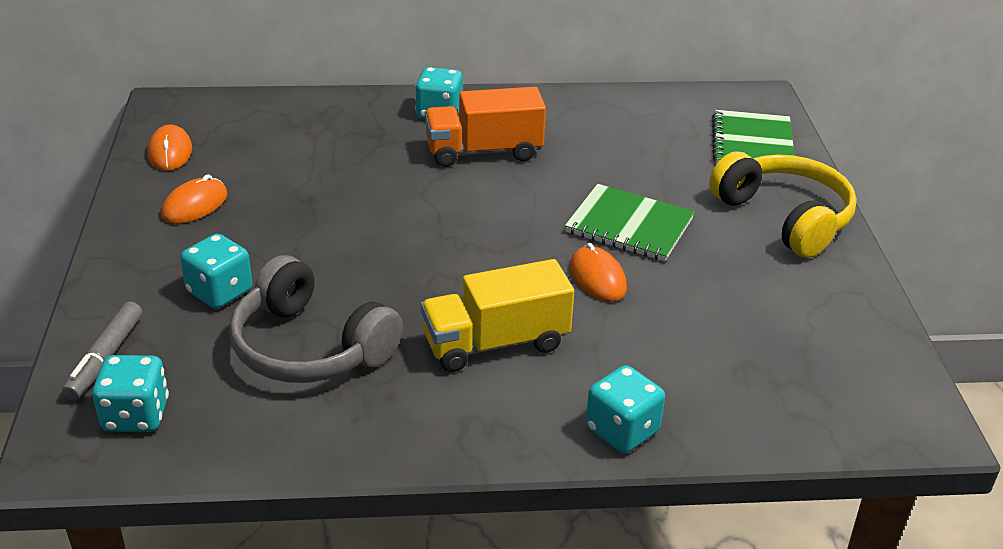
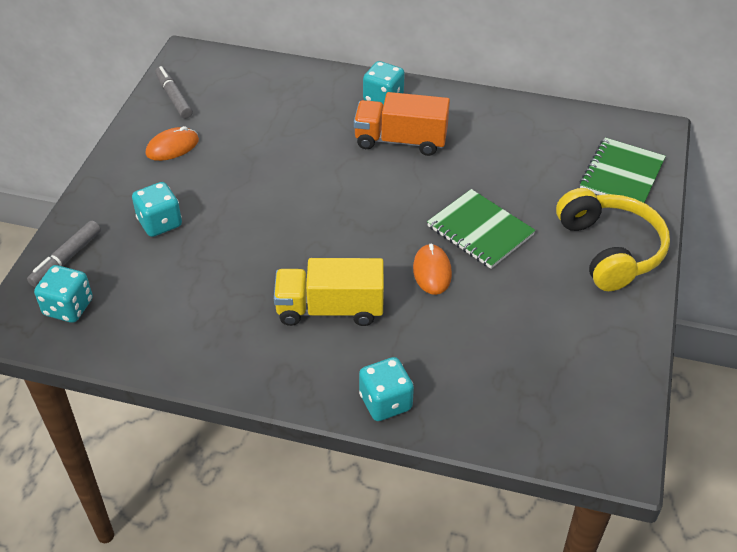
camera: 20 degrees right, 10 degrees up
(170, 152) = (174, 97): orange mouse -> grey marker
(310, 347) = (201, 282): grey headphones -> none

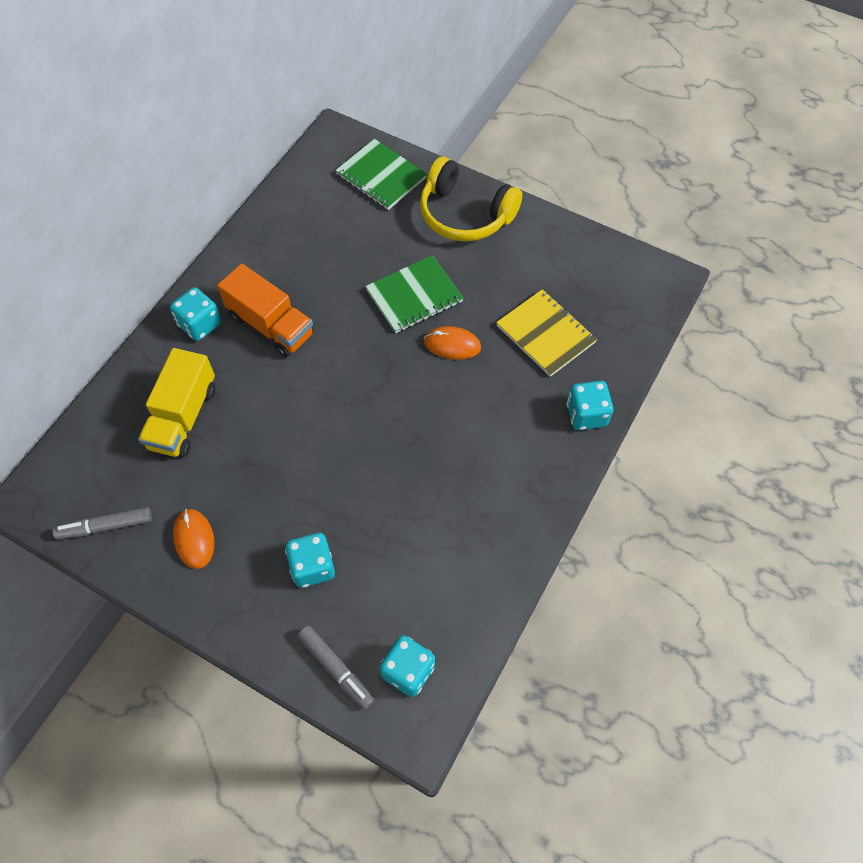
camera: 75 degrees left, 15 degrees up
(330, 309) = (474, 434): yellow truck -> yellow truck (183, 417)
(400, 141) = (271, 325): orange truck -> orange truck turned 75 degrees counterclockwise
(479, 348) = (546, 334): none -> yellow notebook
(610, 250) = (465, 214): yellow headphones -> yellow headphones turned 150 degrees counterclockwise

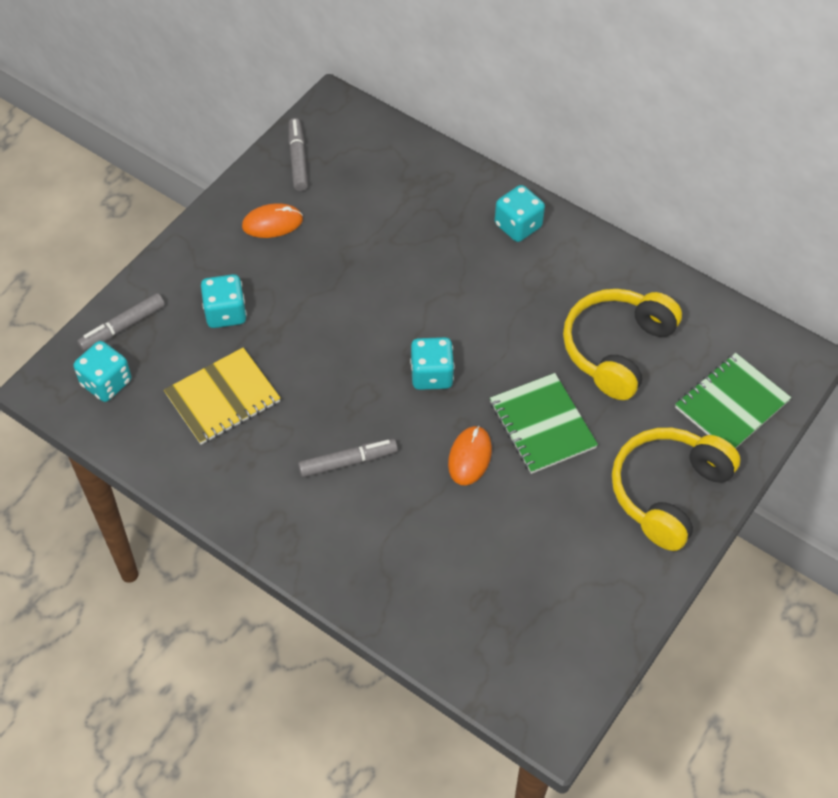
camera: 95 degrees right, 5 degrees down
(183, 417) = (406, 213): yellow truck -> none
(271, 325) = (511, 287): orange truck -> none
(334, 248) = (616, 349): none -> yellow headphones
(470, 436) = (348, 462): none -> grey marker
(546, 334) = (475, 559): yellow notebook -> yellow notebook (223, 398)
(586, 414) = (358, 585): turquoise dice -> turquoise dice (431, 375)

